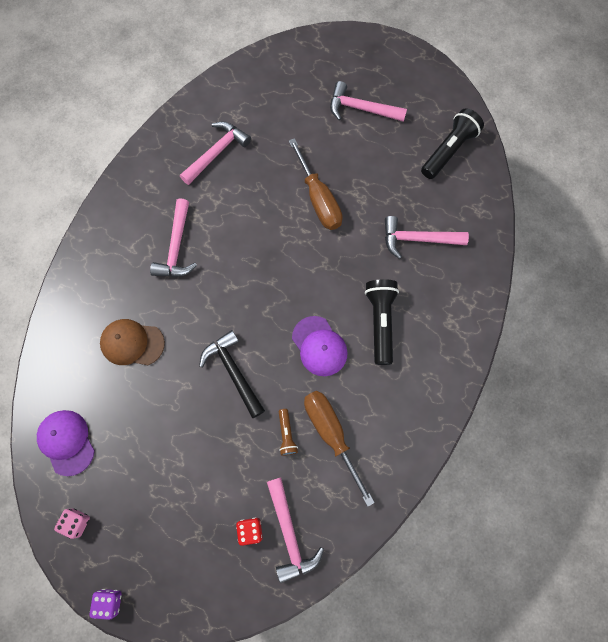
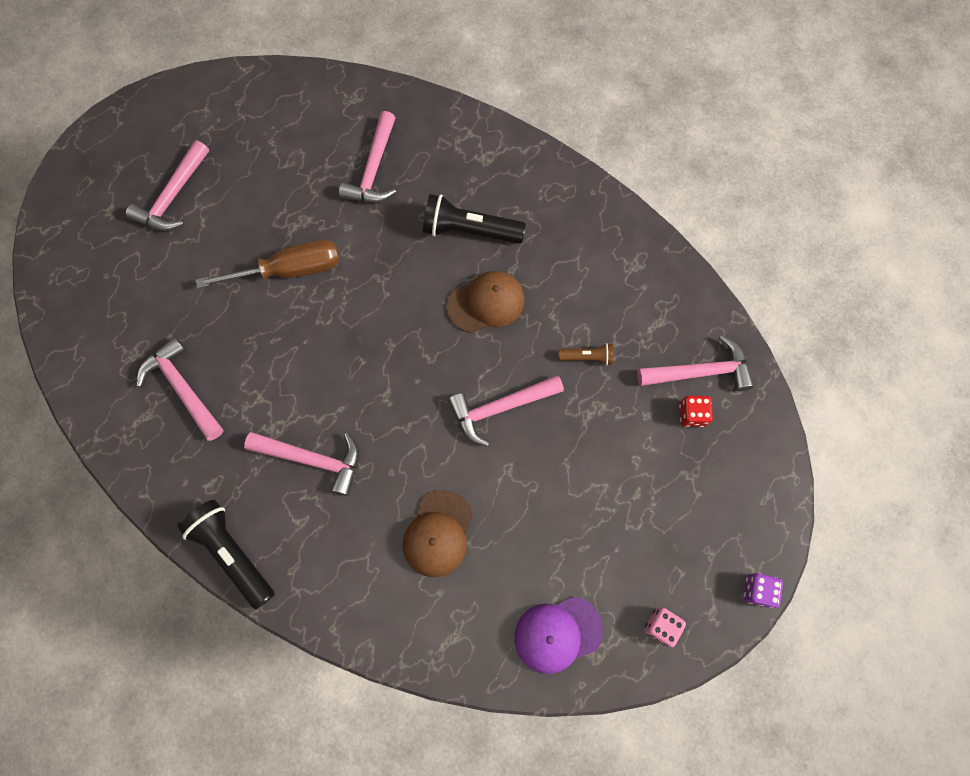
camera: 80 degrees left, 0 degrees up
(233, 372) = (500, 408): black hammer -> pink hammer
(319, 346) = (486, 303): purple cap -> brown cap
(331, 435) = (594, 308): brown screwdriver -> none
(448, 151) = (265, 111): black flashlight -> black flashlight (233, 553)

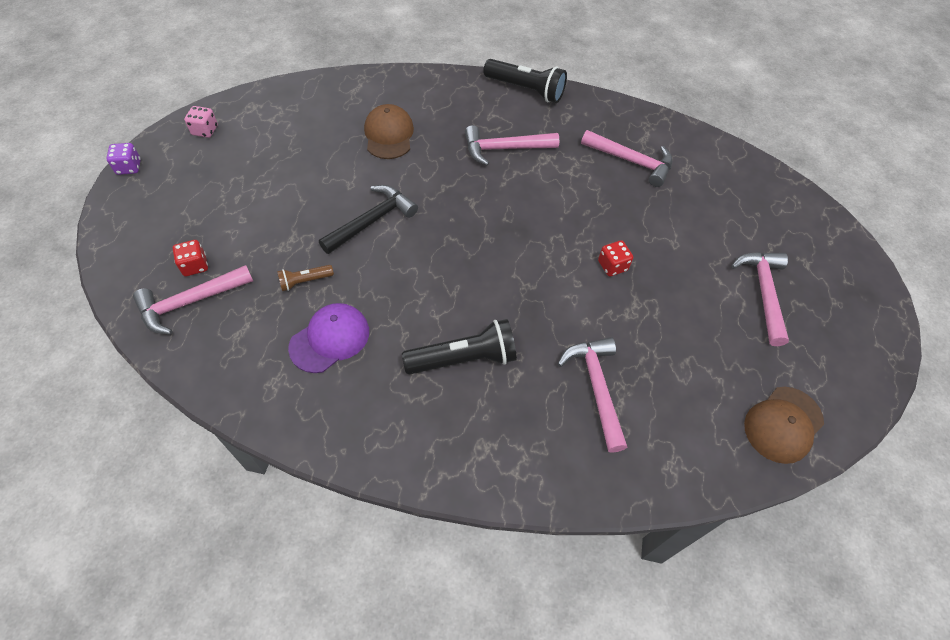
camera: 155 degrees right, 15 degrees down
(289, 270) = (612, 266): brown screwdriver -> red dice
(486, 303) = (418, 297): brown cap -> brown cap (783, 424)
(500, 408) = (372, 221): pink hammer -> black hammer
(557, 634) = (282, 109): purple cap -> purple cap (330, 339)

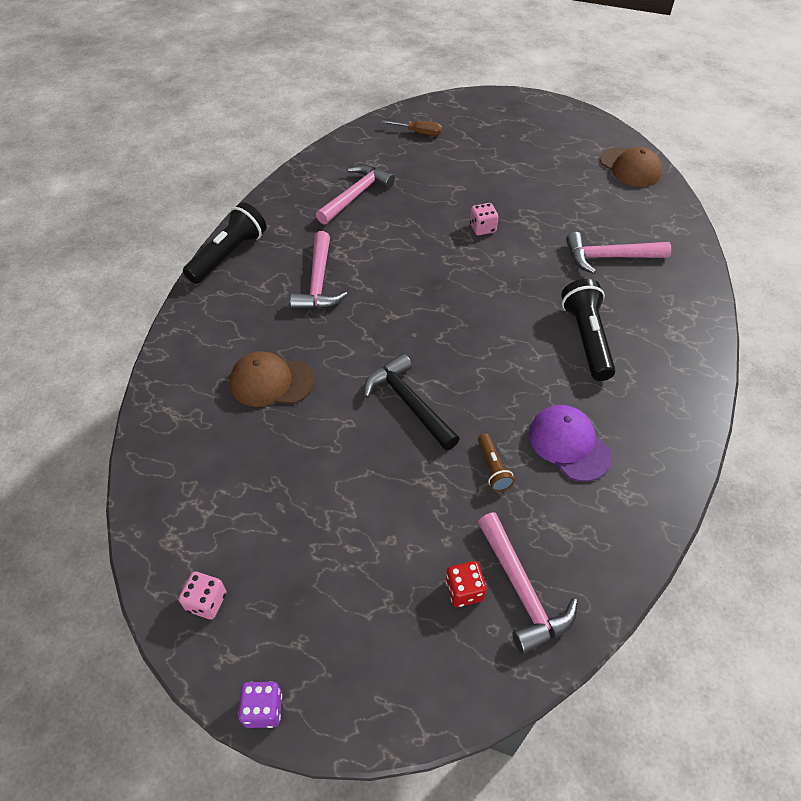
camera: 80 degrees left, 5 degrees down
(612, 266) = (482, 228): red dice -> pink dice
(759, 203) = (419, 133): none -> brown screwdriver
(763, 293) = (514, 151): pink hammer -> none

